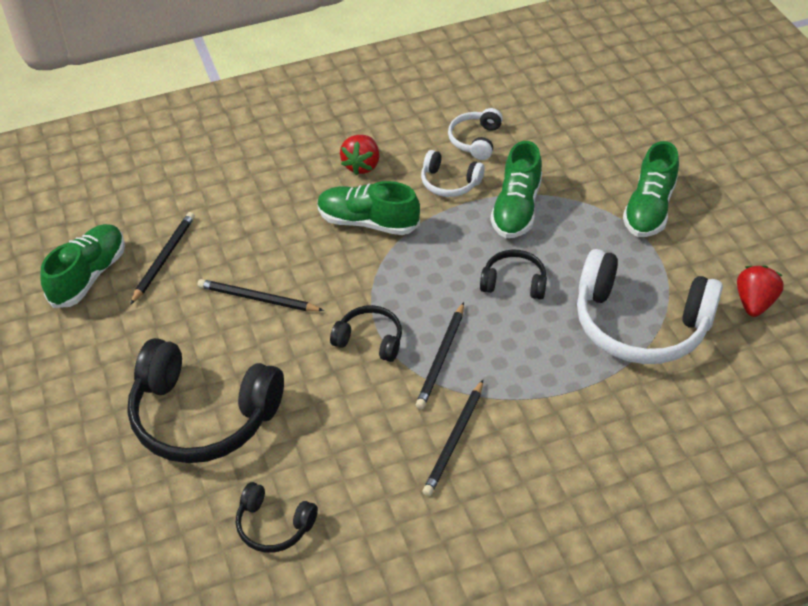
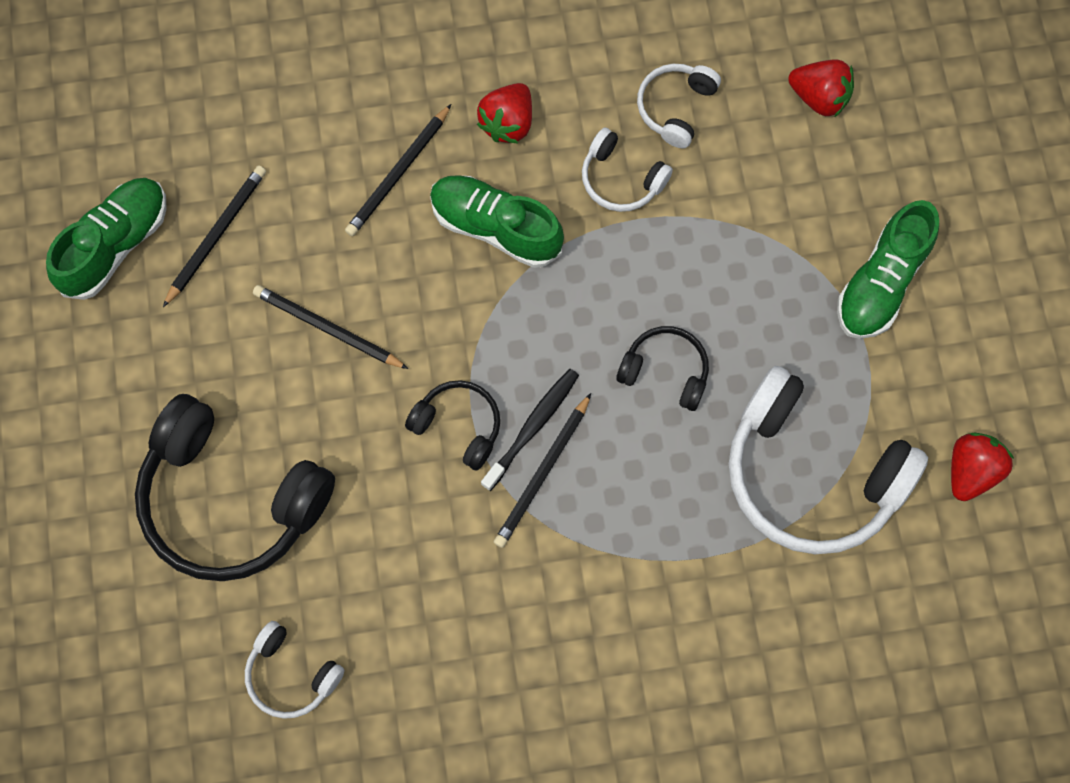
camera: 10 degrees right, 25 degrees up
(274, 525) = (291, 674): black headphones -> white headphones
(426, 331) = (532, 427): none -> black toothbrush
(454, 440) = (530, 600): black pencil -> black pencil (398, 173)
(516, 209) = (701, 245): green shoe -> none
(571, 121) = (819, 97): none -> red strawberry

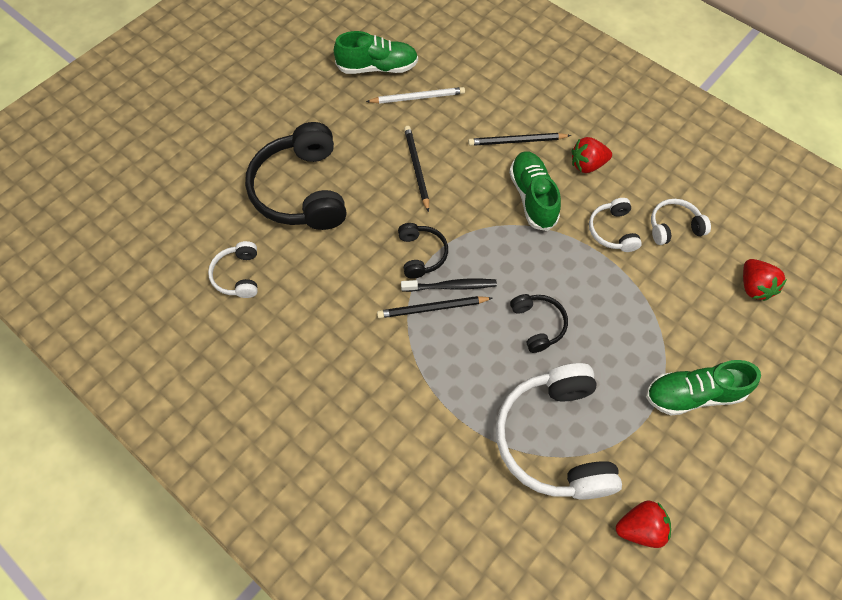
camera: 50 degrees right, 10 degrees down
(216, 235) = (417, 97): black pencil -> white pencil

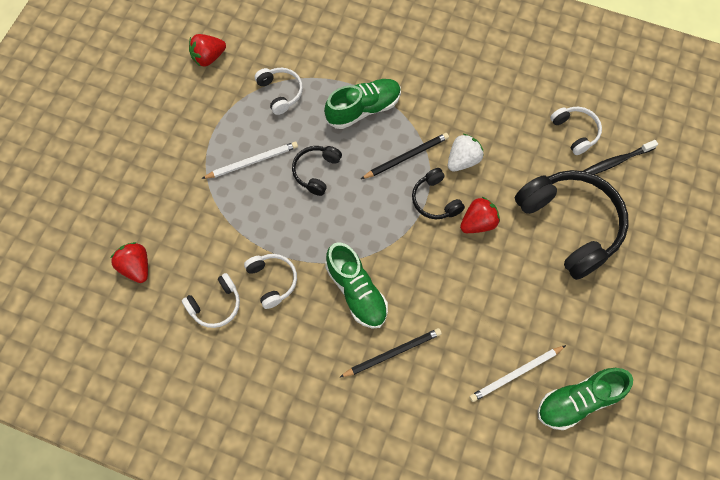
camera: 160 degrees right, 5 degrees up
(373, 285) = (463, 160): none -> white strawberry
(416, 168) = (478, 285): black pencil -> none
(451, 286) = (398, 180): black toothbrush -> black toothbrush (615, 162)
(538, 324) = (316, 171): black headphones -> black headphones turned 60 degrees clockwise
(554, 439) = (280, 93): white headphones -> white headphones, size x0.49
(587, 164) = (313, 349): red strawberry -> red strawberry (478, 223)
(608, 360) = (252, 161): none -> white pencil
(693, 394) = (181, 157): green shoe -> green shoe (363, 109)

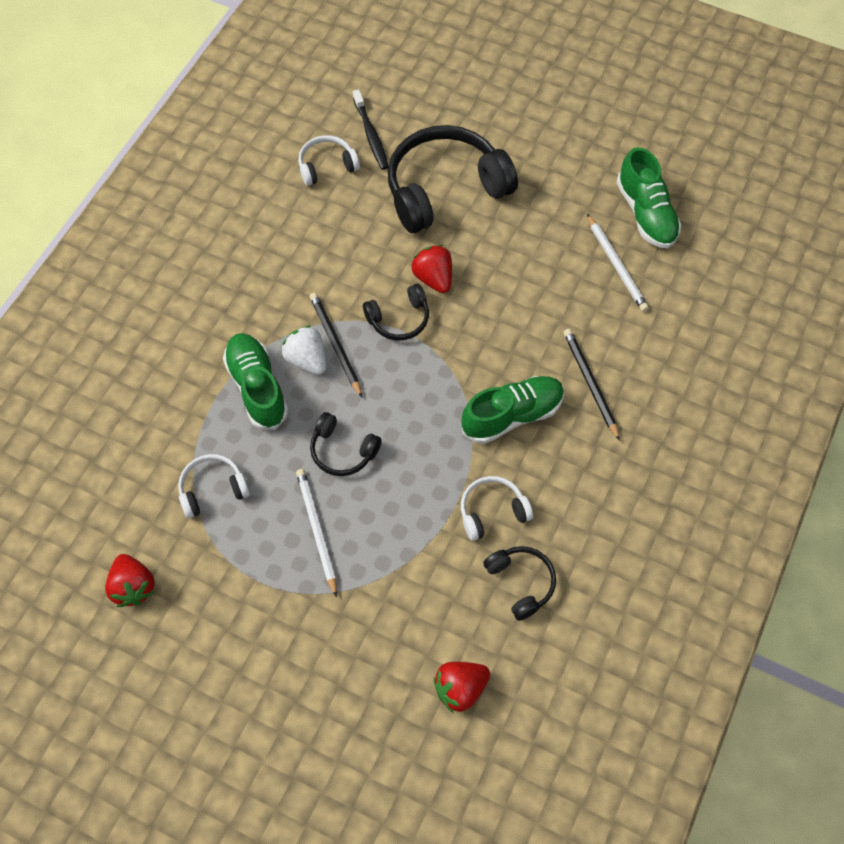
camera: 85 degrees left, 5 degrees down
(215, 305) = (521, 583): white headphones -> black headphones
(463, 160) = (348, 284): white strawberry -> white strawberry (307, 360)

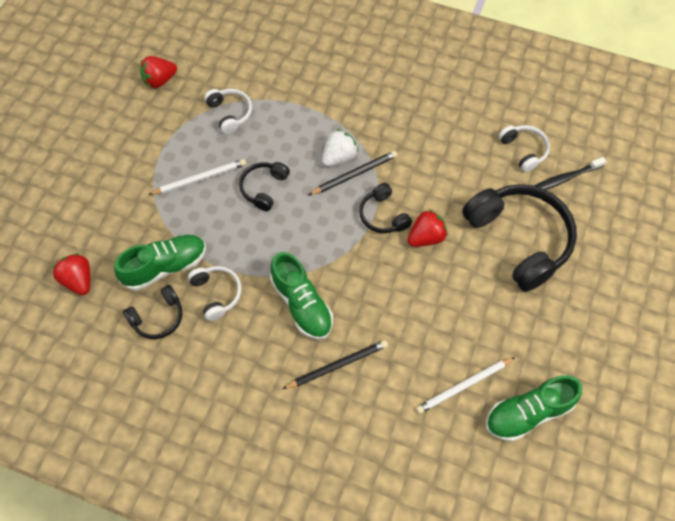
camera: 85 degrees right, 0 degrees up
(257, 387) = (312, 129): green shoe -> green shoe (165, 267)

